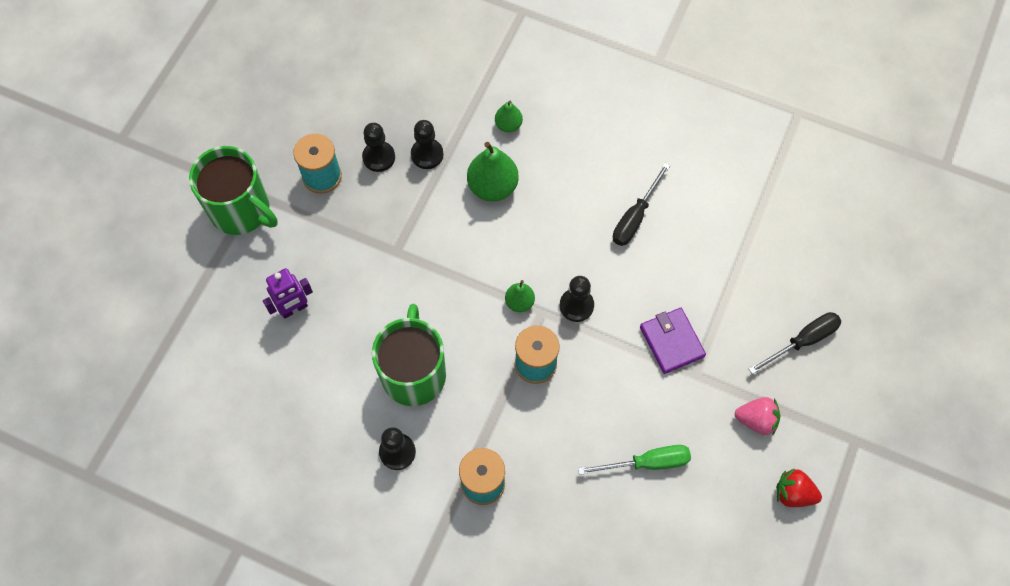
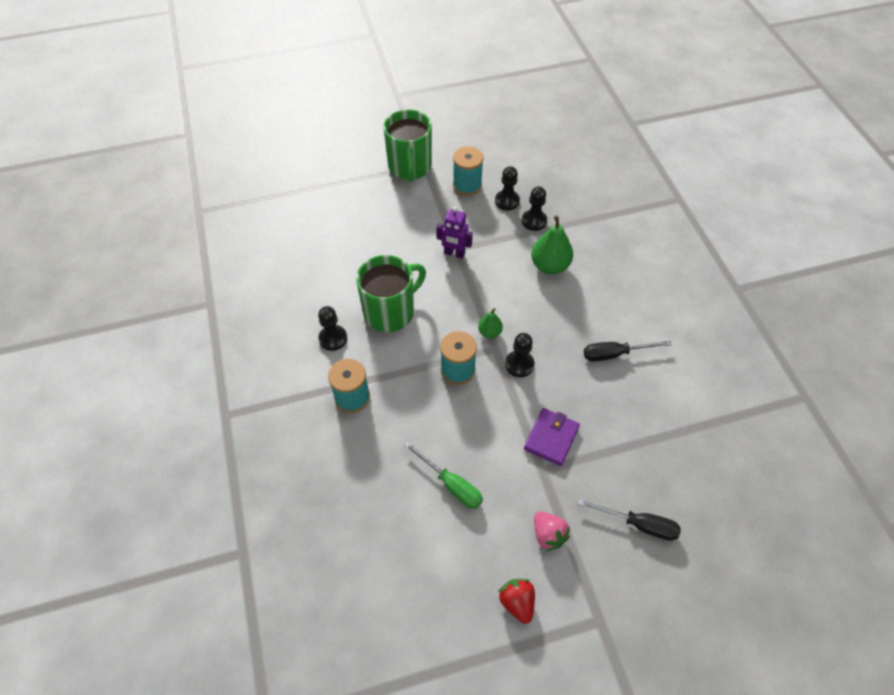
camera: 50 degrees right, 10 degrees down
(294, 309) = (375, 229): purple robot -> purple robot (454, 254)
(508, 125) = (598, 245): green pear -> none

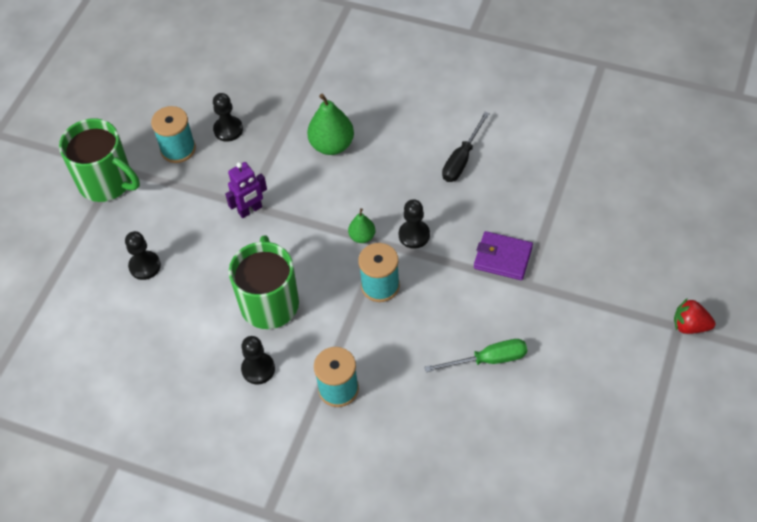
camera: 50 degrees left, 0 degrees up
(517, 602) = (625, 374): red strawberry -> red strawberry (690, 326)
(534, 221) = (271, 124): black pawn -> black pawn (145, 266)
(548, 535) = (585, 316): pink strawberry -> none
(551, 438) = (502, 258): purple wallet -> purple wallet turned 45 degrees counterclockwise
(638, 524) = (622, 248): black screwdriver -> none

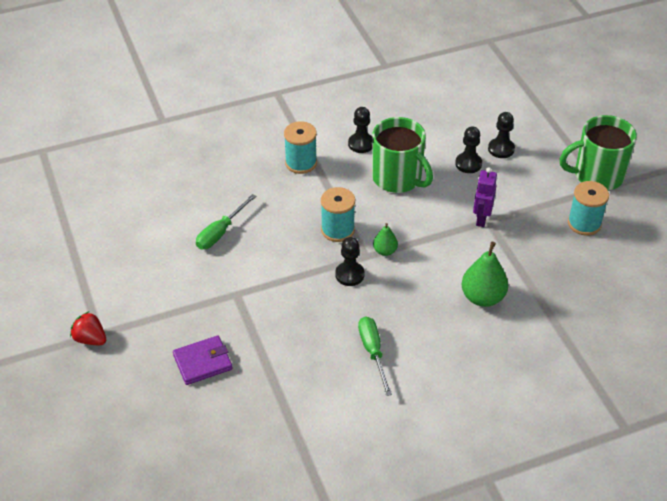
camera: 135 degrees right, 10 degrees down
(228, 130) = (570, 258): black pawn -> black pawn (468, 164)
(462, 159) = (373, 352): black screwdriver -> green screwdriver
(502, 258) = (270, 300): purple wallet -> purple wallet (203, 362)
(690, 326) = (90, 339): red strawberry -> red strawberry turned 120 degrees counterclockwise

